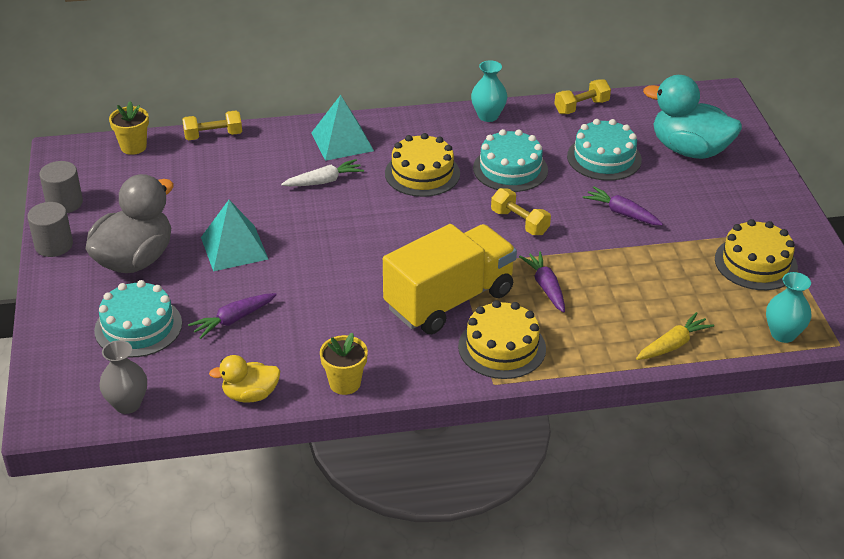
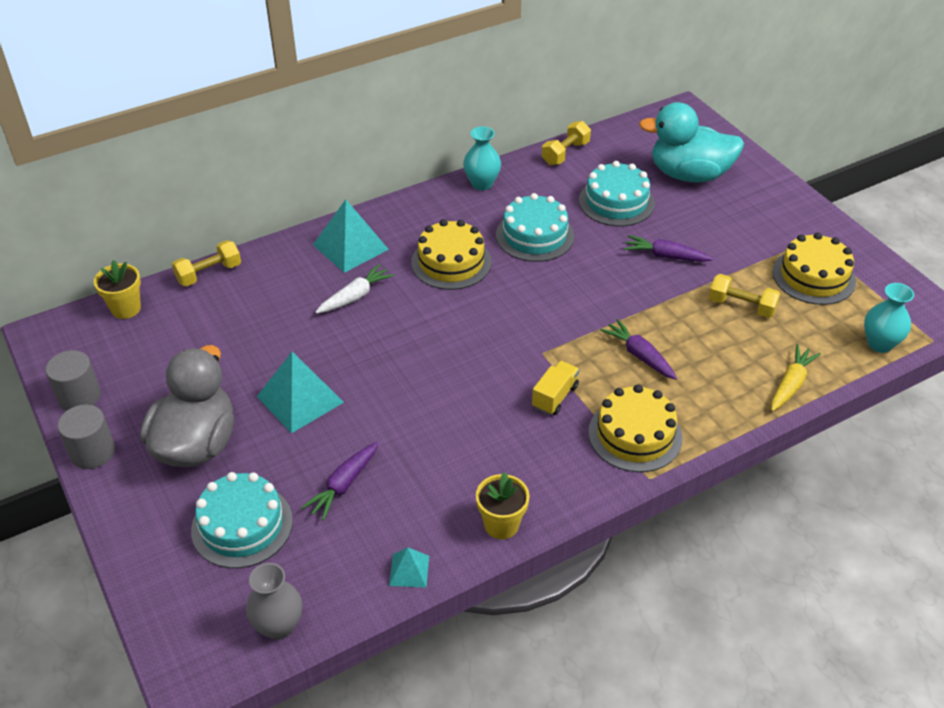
camera: 20 degrees left, 5 degrees up
(250, 395) = (409, 570): yellow duck -> turquoise pyramid
(449, 300) = (555, 397): yellow truck -> yellow truck, size x0.41
(519, 222) = (575, 291): yellow dumbbell -> yellow dumbbell (741, 306)

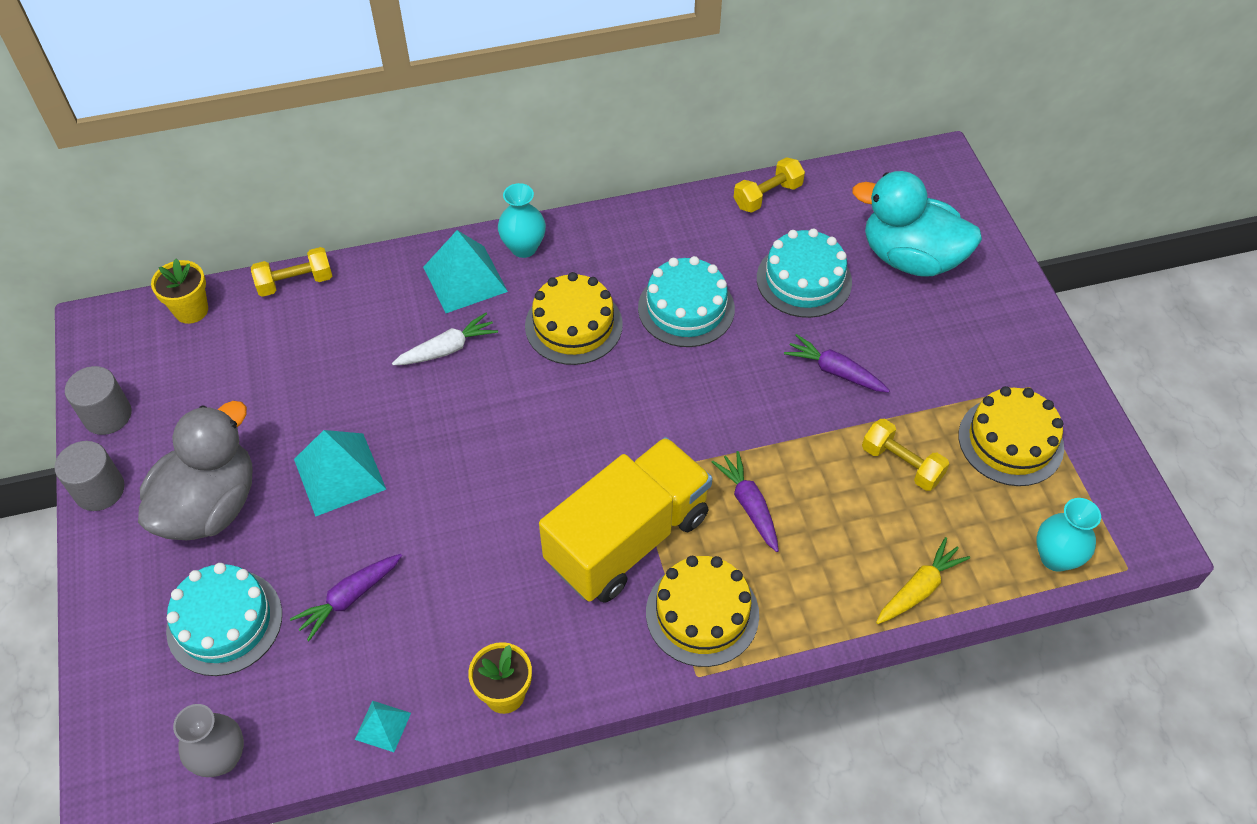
camera: 15 degrees right, 10 degrees up
(482, 184) = (649, 220): turquoise vase -> turquoise vase (523, 247)
(555, 397) = (627, 539): yellow truck -> yellow truck, size x2.45

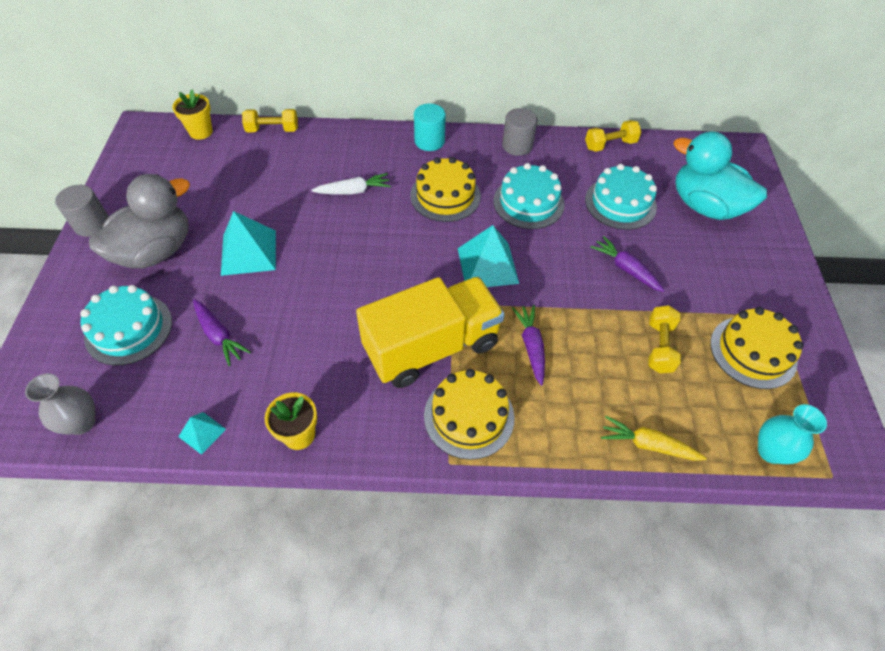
camera: 15 degrees right, 0 degrees up
(107, 415) = (120, 181): grey cylinder -> grey cylinder (517, 146)
(349, 598) = (219, 335): purple carrot -> purple carrot turned 105 degrees counterclockwise
(465, 279) = (383, 151): turquoise pyramid -> turquoise pyramid (487, 265)
(523, 247) = (429, 141): turquoise vase -> turquoise cylinder
(901, 464) = (659, 346): yellow dumbbell -> yellow dumbbell turned 45 degrees clockwise
(919, 589) = (648, 445): yellow carrot -> yellow carrot turned 135 degrees counterclockwise

